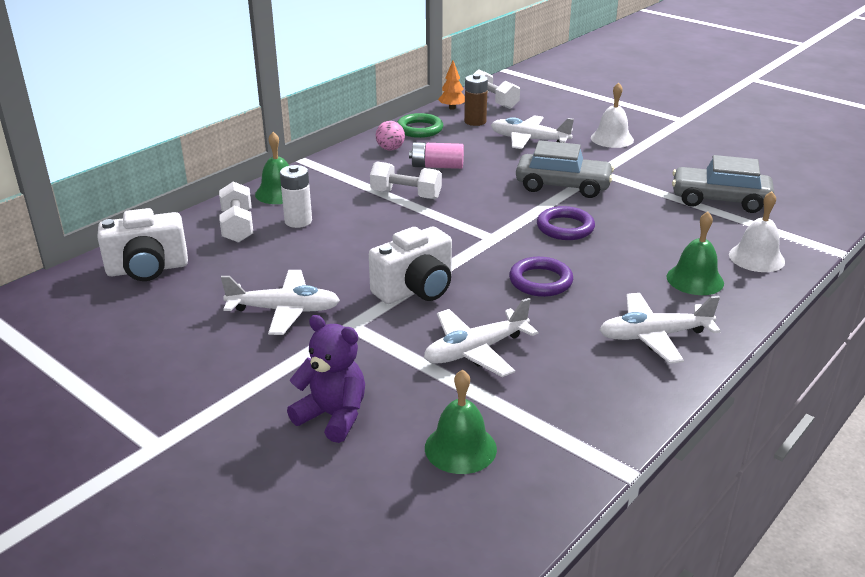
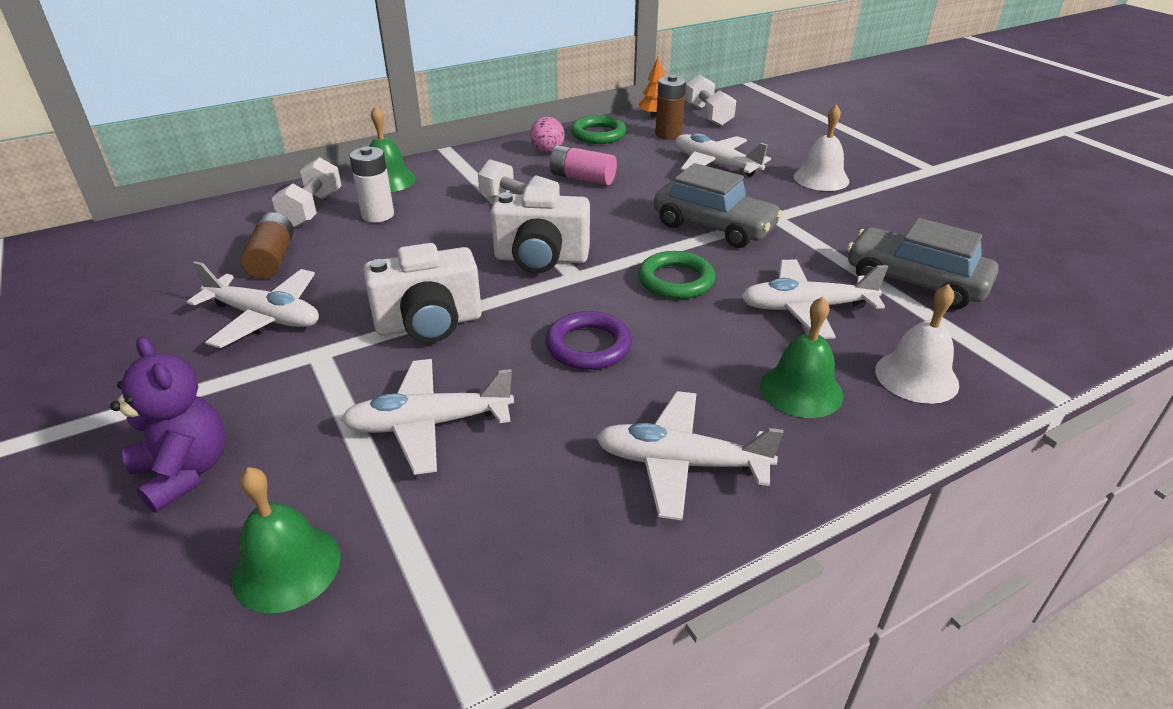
camera: 20 degrees right, 5 degrees up
(147, 269) = (181, 239): white camera -> white camera (541, 259)
(245, 269) = (272, 259): none -> brown battery
(565, 227) = (675, 280): purple ring -> green ring
(663, 230) = (806, 308): none -> white plane

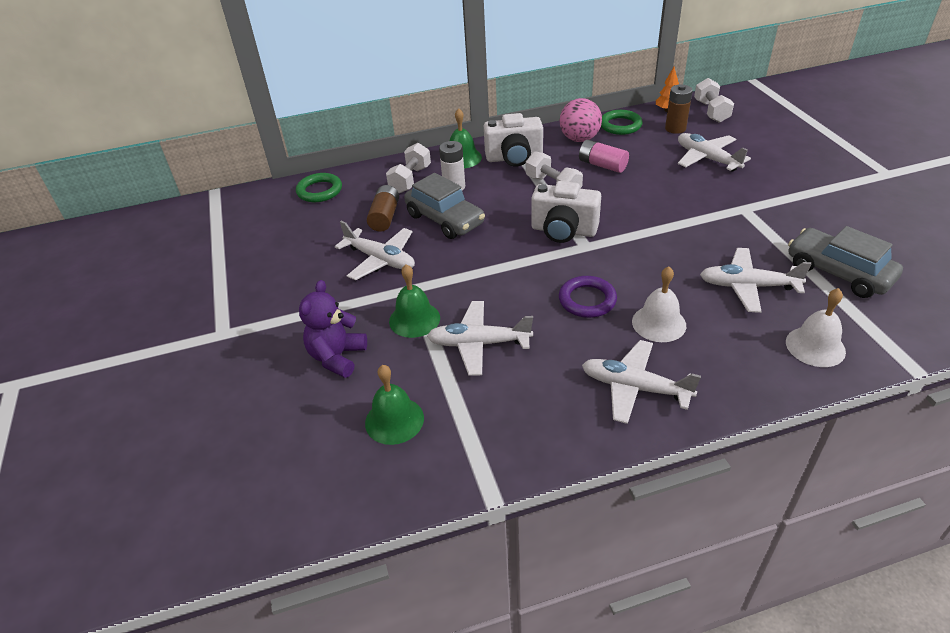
camera: 15 degrees right, 5 degrees up
(185, 472) = (337, 357): purple teddy bear -> purple teddy bear turned 135 degrees counterclockwise
(429, 324) = (484, 274): white camera -> white camera (514, 158)
(547, 151) = (579, 139): pink ball -> pink ball, size x1.62
(675, 280) = (657, 256): green ring -> green ring (319, 191)
(714, 227) = (694, 214): grey car -> grey car (445, 219)
(801, 390) = (728, 347): green bell -> green bell (414, 319)
(821, 178) = (789, 176): white bell -> white bell (659, 323)

